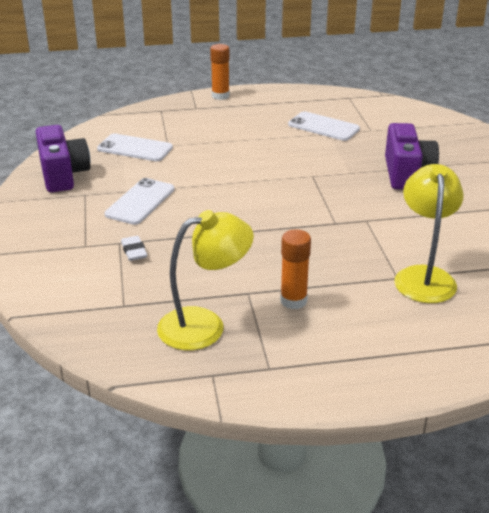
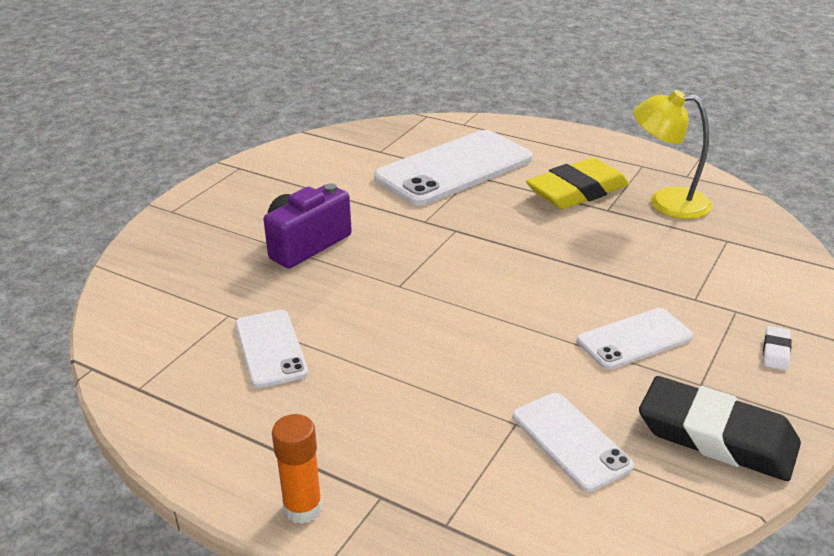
camera: 140 degrees left, 0 degrees up
(63, 175) = (716, 436): purple camera -> black eraser
(134, 251) = (684, 283): white eraser -> white eraser (776, 351)
(293, 301) = (577, 191): orange glue stick -> yellow eraser
(424, 276) = (454, 168): yellow lamp -> white phone

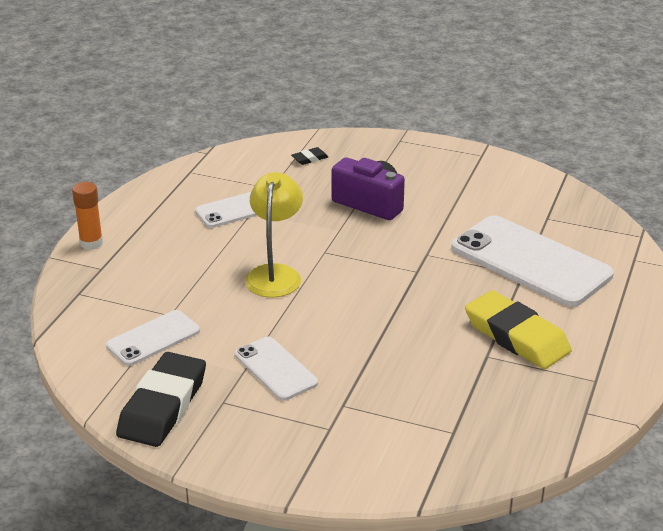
camera: 80 degrees right, 0 degrees up
(172, 278) = (309, 158): none -> black eraser
(666, 202) = (517, 395): yellow lamp -> yellow lamp (275, 274)
(776, 351) = (272, 447): white eraser -> none

